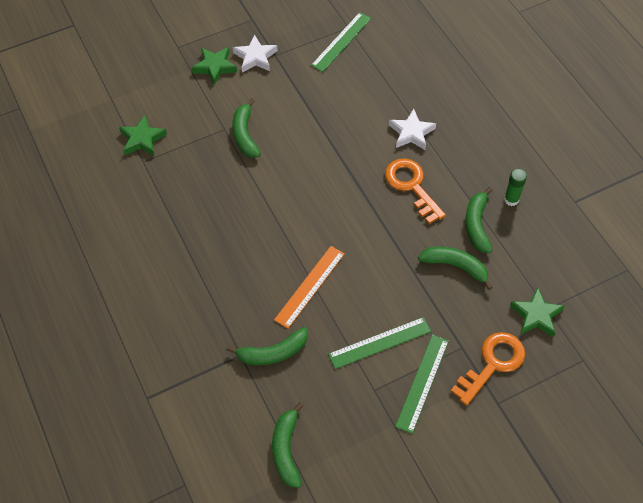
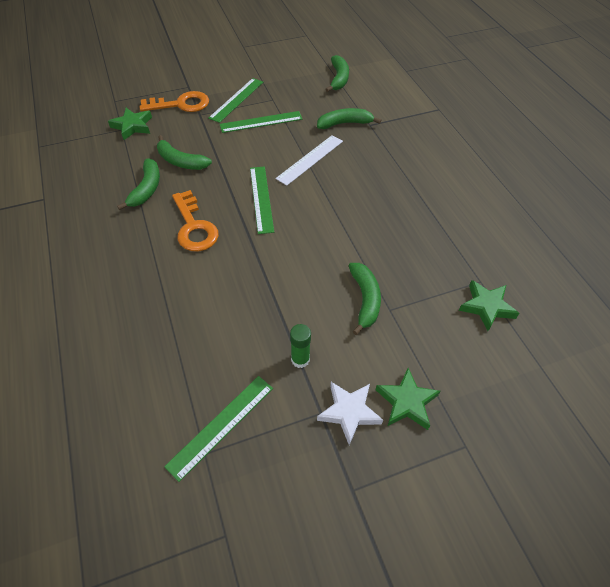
camera: 175 degrees left, 5 degrees down
(310, 286) = (310, 159): orange ruler -> white ruler
(354, 226) = (261, 199): none -> green ruler
(411, 133) = (172, 281): white star -> none
(492, 363) = (181, 104): orange key -> orange key turned 150 degrees counterclockwise
(511, 199) = (102, 206): green glue stick -> green glue stick (300, 359)

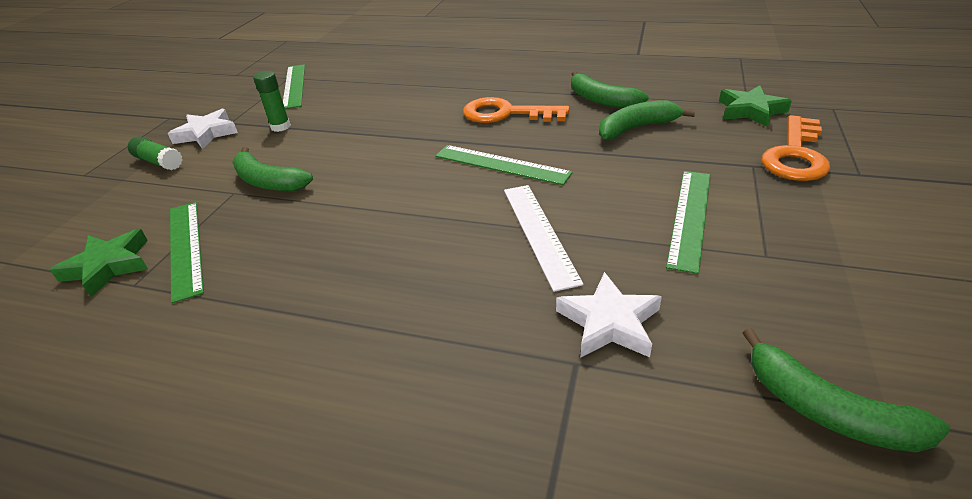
camera: 130 degrees right, 15 degrees down
(236, 99) = (785, 212): green ruler -> green ruler (185, 247)
(344, 123) = (609, 322): green banana -> white star
(406, 402) = (159, 162): green star -> green glue stick

